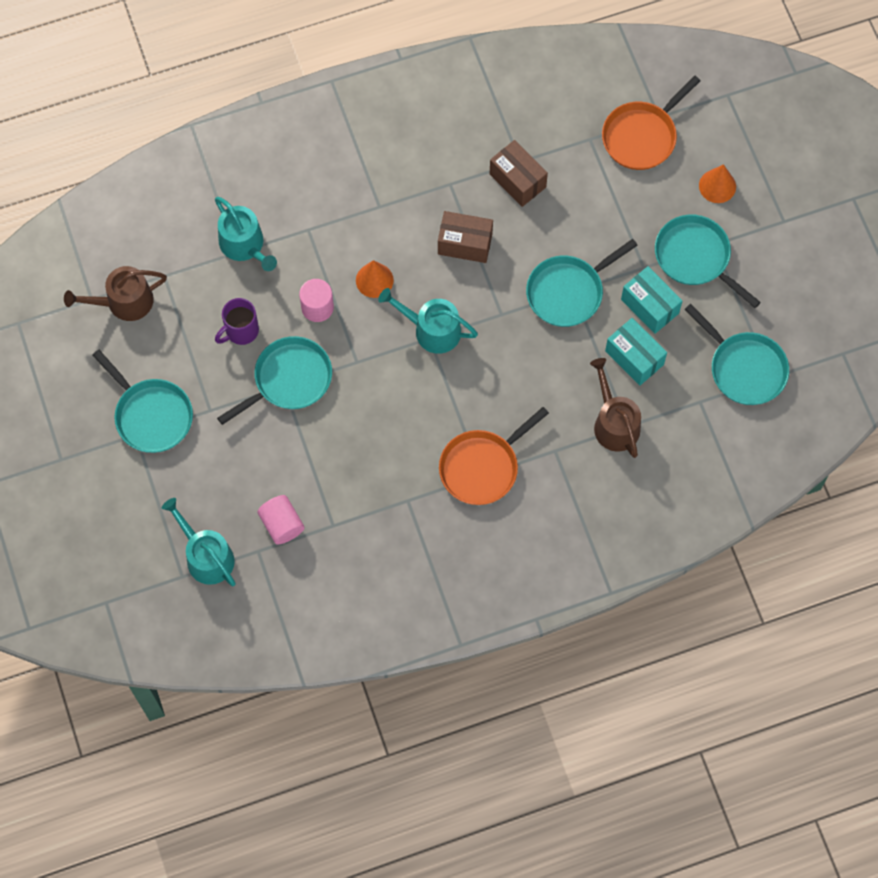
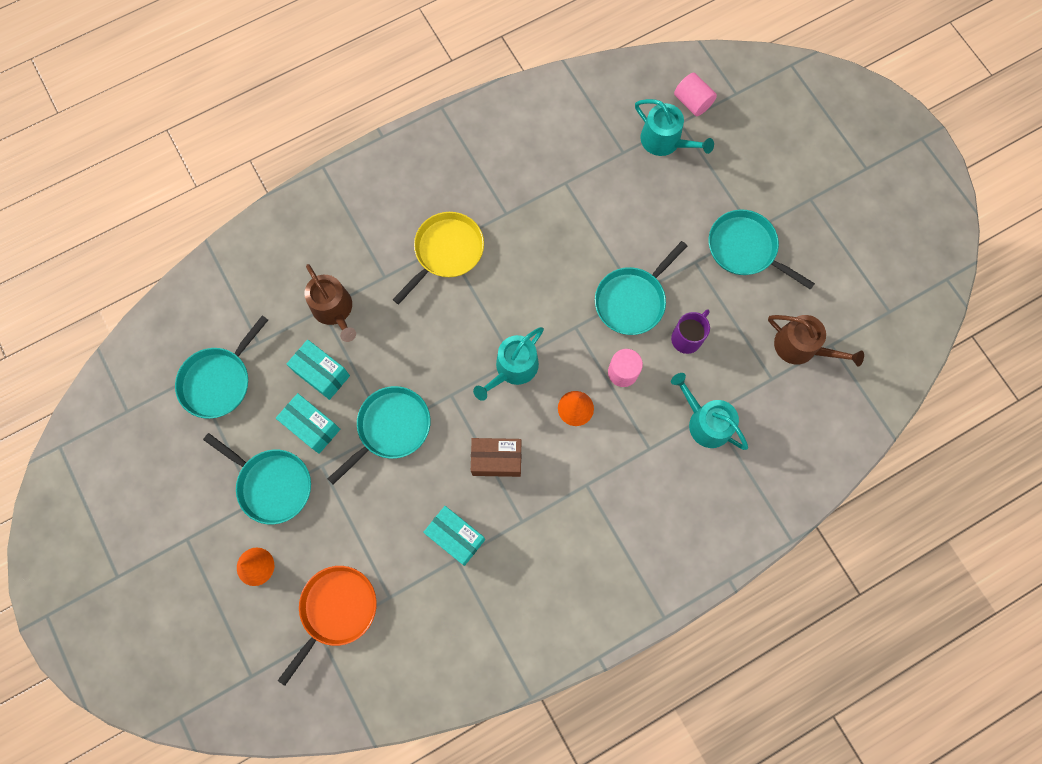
camera: 170 degrees right, 5 degrees up
(124, 302) = (801, 347): brown watering can -> brown watering can turned 60 degrees clockwise
(282, 524) = (608, 176): pink cylinder -> pink cylinder (692, 102)
(431, 330) = (513, 368): turquoise watering can -> turquoise watering can turned 120 degrees clockwise
(482, 467) = (446, 252): orange pan -> yellow pan
(517, 180) = (456, 537): brown box -> turquoise box
(744, 368) = (219, 381): turquoise pan -> turquoise pan turned 90 degrees counterclockwise

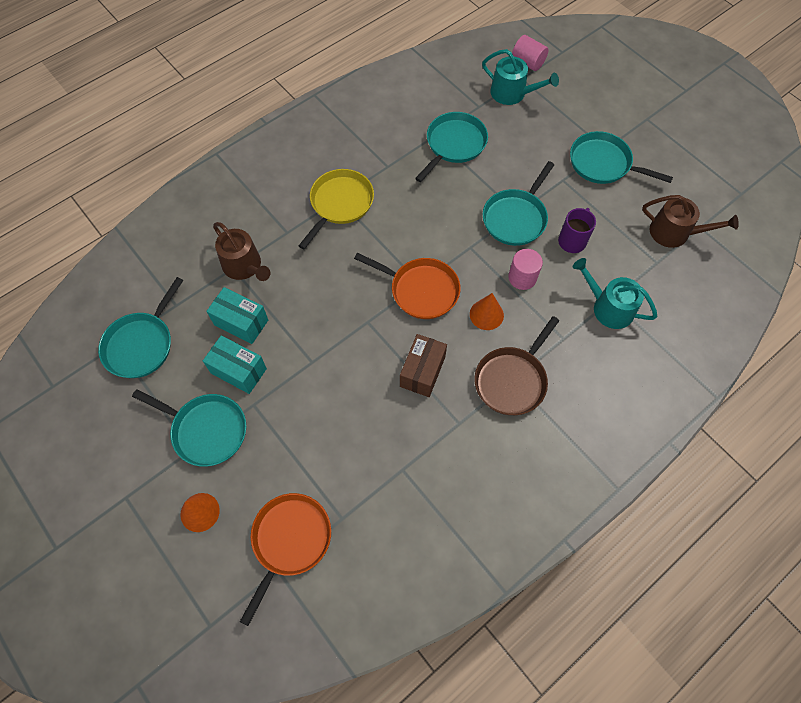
camera: 10 degrees left, 10 degrees down
(391, 428) = (315, 359): turquoise pan -> turquoise pan (454, 145)
(456, 537) = (397, 449): turquoise box -> none
(496, 460) = (422, 372): brown box -> brown box turned 60 degrees counterclockwise
(513, 368) = (421, 290): turquoise watering can -> orange pan
(586, 485) = (512, 380): none -> brown pan

